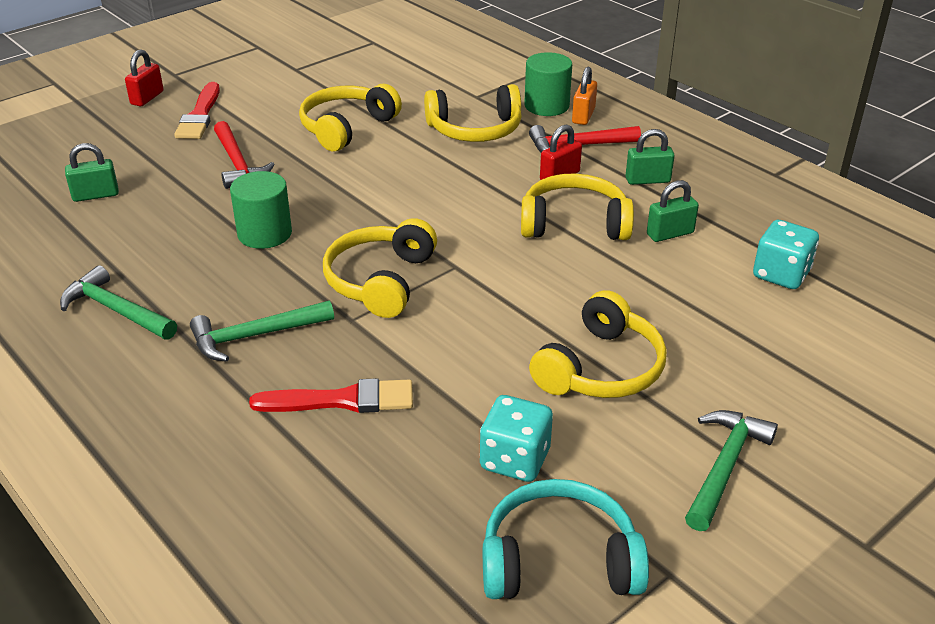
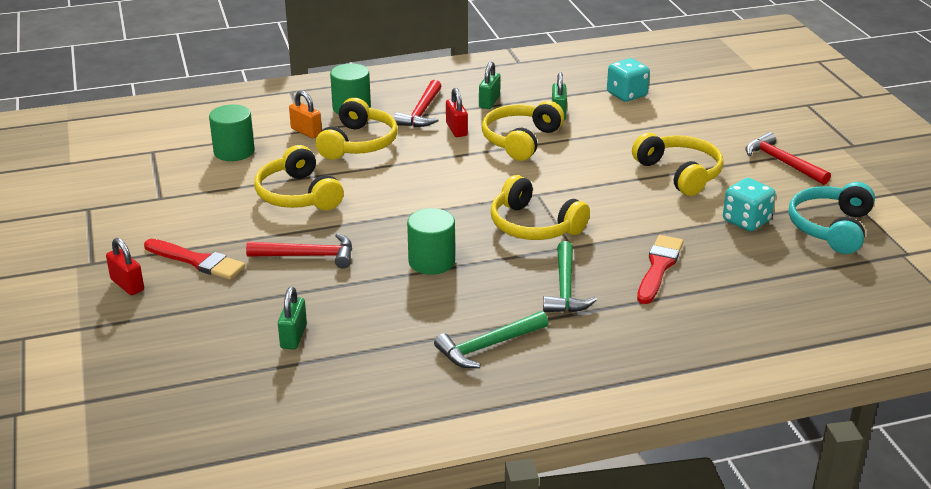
camera: 65 degrees left, 5 degrees down
(403, 75) = (234, 151): none -> green cylinder
(583, 116) = (381, 99): orange padlock -> orange padlock (306, 132)
(724, 467) = (782, 162): green hammer -> red hammer

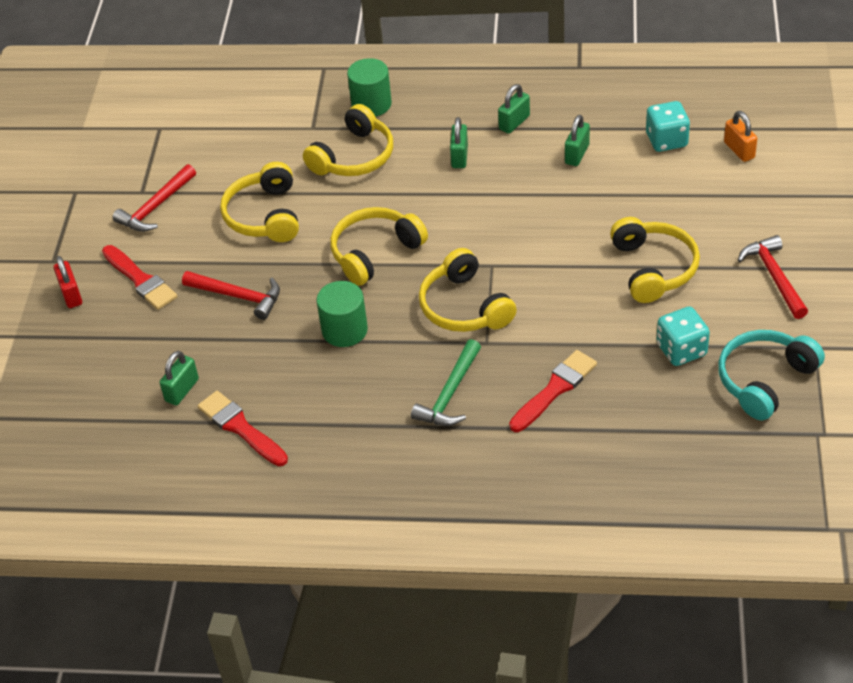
camera: 25 degrees right, 15 degrees up
(234, 151) = (232, 144): green cylinder -> none
(306, 132) = (312, 130): orange padlock -> orange padlock (739, 150)
(375, 354) = (241, 428): none -> red brush
(422, 112) = (437, 124): red hammer -> red hammer (156, 207)
(456, 129) = (459, 157): red padlock -> green padlock
(488, 346) = (342, 445): green hammer -> none
(520, 140) = (516, 186): yellow headphones -> yellow headphones (375, 252)

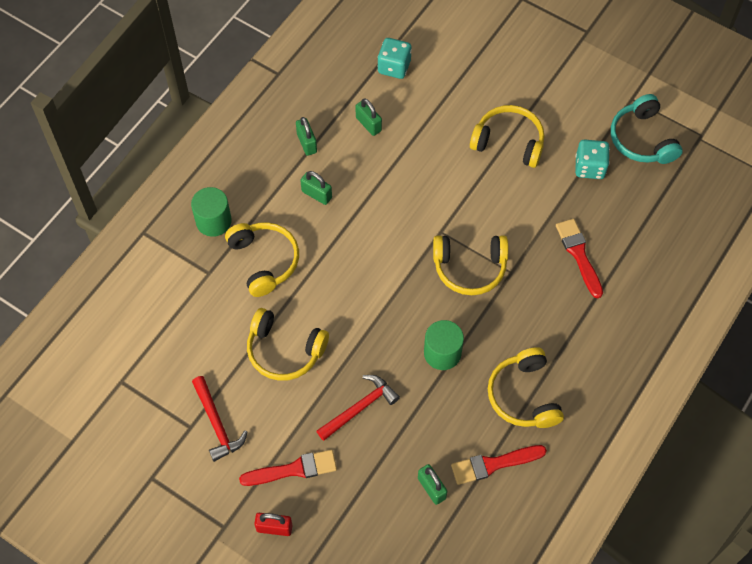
camera: 65 degrees left, 15 degrees up
(375, 252) = (377, 296): yellow headphones -> yellow headphones (524, 395)
(450, 394) = (544, 317): green hammer -> none
(739, 150) = (434, 34): orange padlock -> none
(774, 277) = (560, 84): red hammer -> none

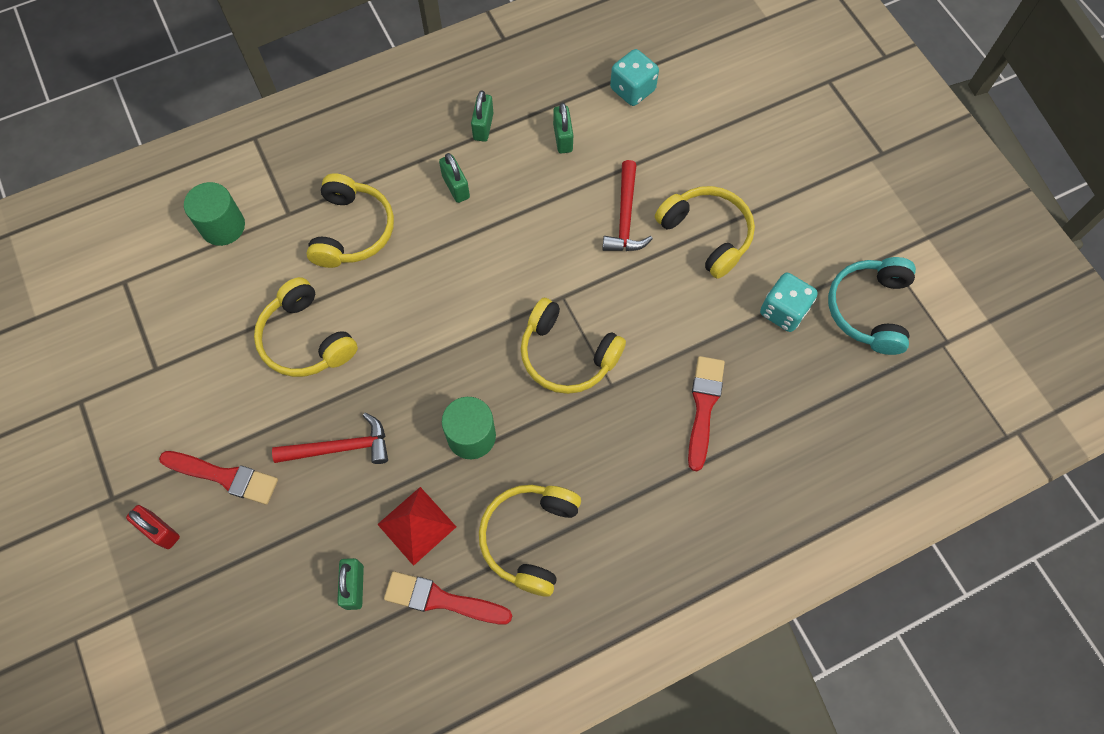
camera: 30 degrees right, 5 degrees up
(213, 221) = (331, 161): green cylinder -> green cylinder (223, 226)
(217, 423) = (183, 380): red hammer -> red hammer (625, 217)
(445, 428) = (416, 525): none -> red pyramid

